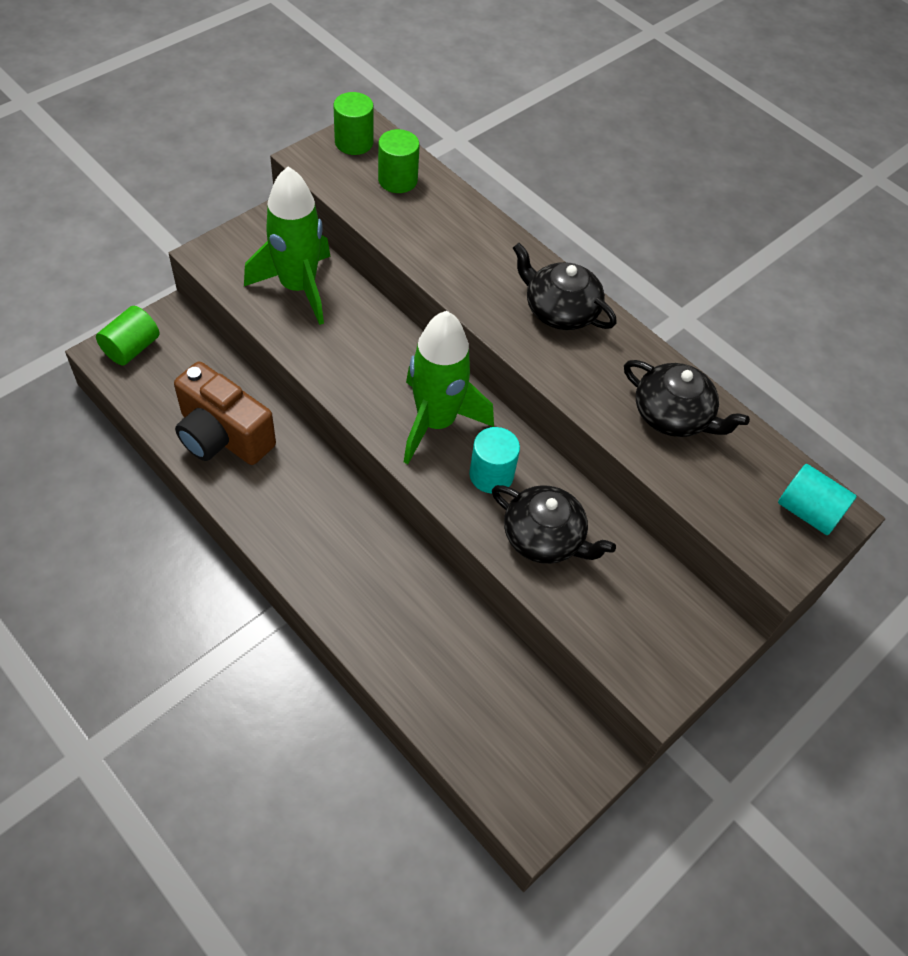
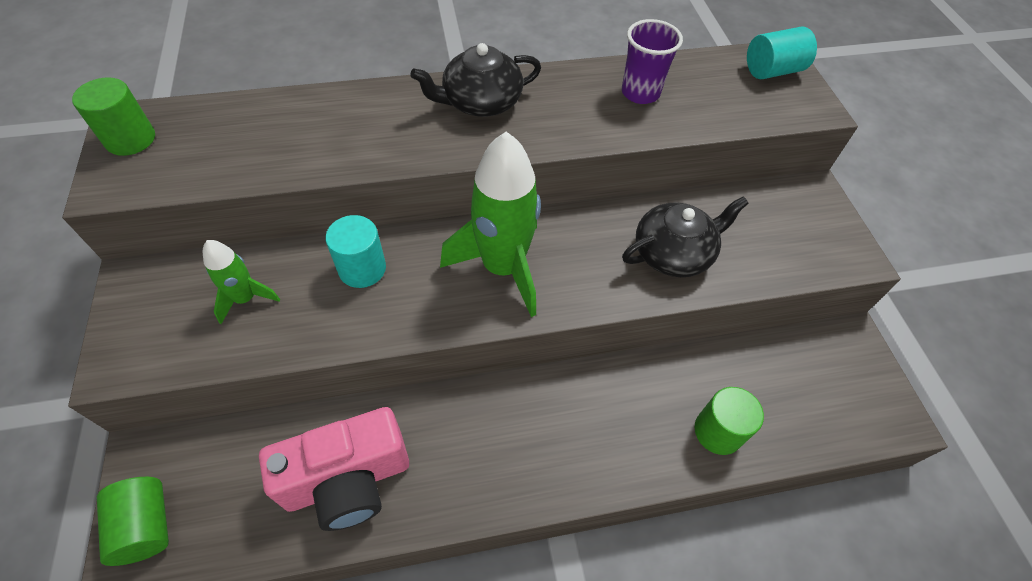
camera: 55 degrees left, 0 degrees up
(223, 436) = (348, 480): brown camera -> pink camera
(298, 287) = (246, 299): green rocket -> green rocket, size x0.51
(397, 180) = (219, 131): green cylinder -> green cylinder (718, 431)
(491, 475) = (587, 256): turquoise cylinder -> turquoise cylinder (362, 269)
(673, 415) = (640, 93): black teapot -> purple cup

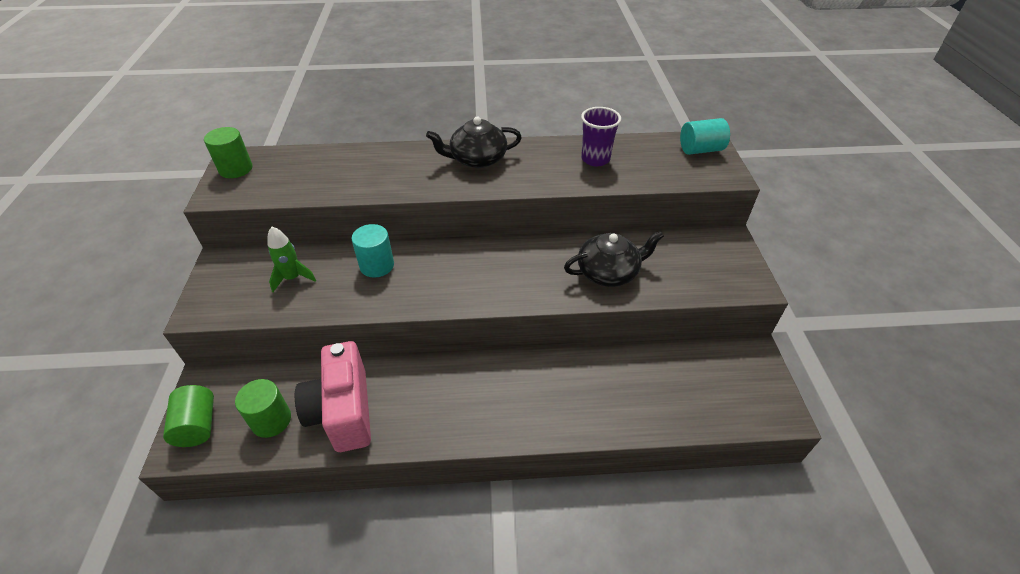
camera: 10 degrees right, 10 degrees down
(348, 480) = (343, 411): pink camera -> pink camera turned 90 degrees clockwise
(502, 268) = (477, 272): green rocket -> none
(718, 431) = (630, 407): green cylinder -> green cylinder (271, 420)

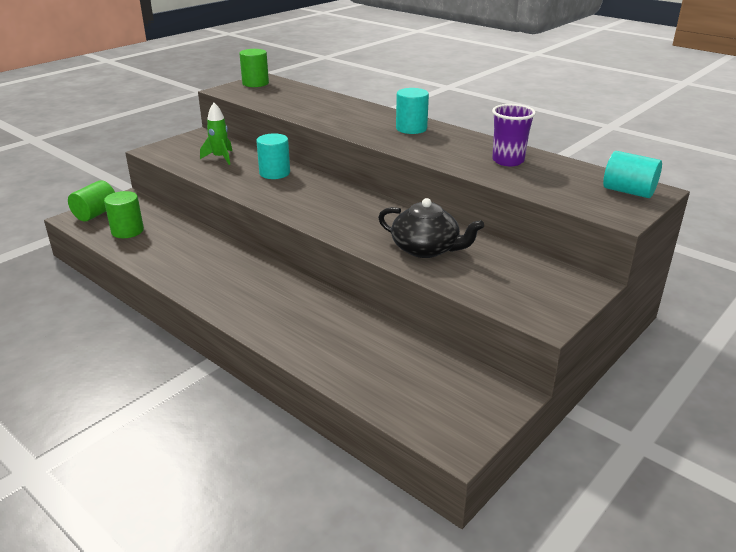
camera: 45 degrees right, 15 degrees down
(343, 411) = (164, 248): pink camera -> none
(477, 159) = (411, 128): black teapot -> turquoise cylinder

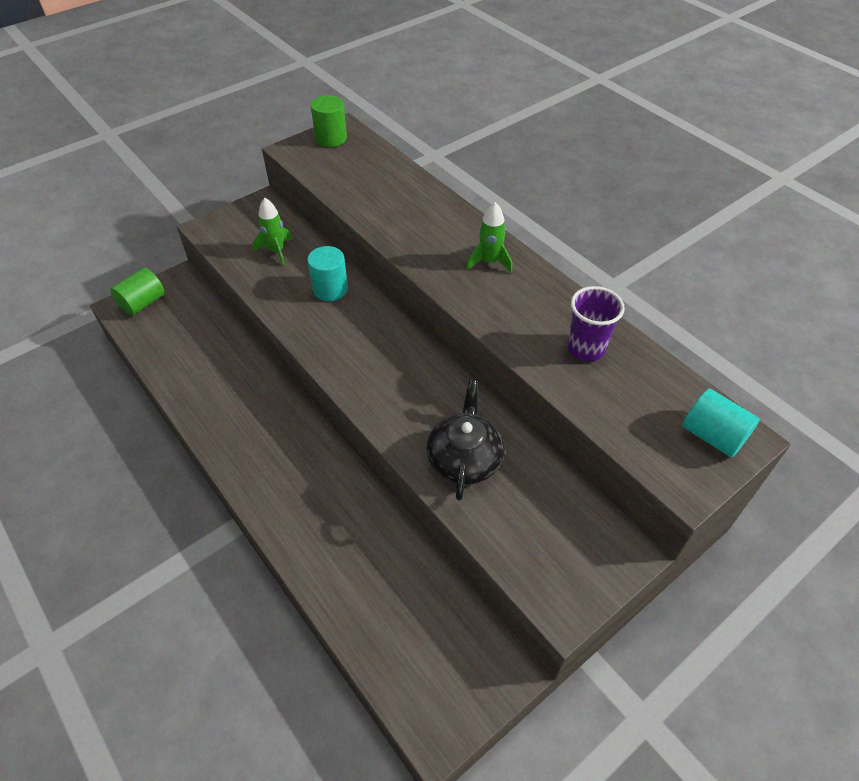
camera: 10 degrees right, 20 degrees up
(127, 231) = (171, 337): green cylinder -> none
(411, 128) = (489, 262): turquoise cylinder -> green rocket
(426, 249) = (464, 458): black teapot -> black teapot turned 120 degrees counterclockwise

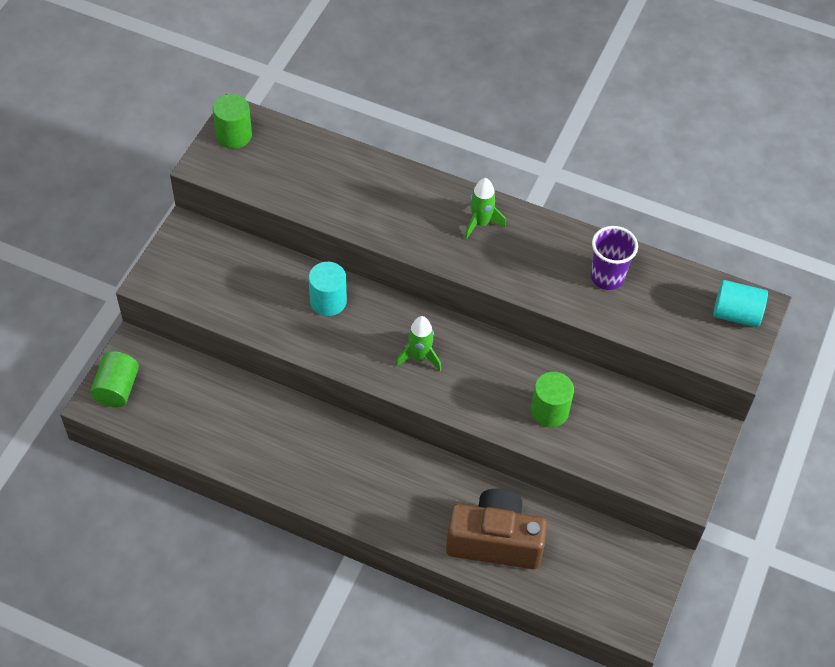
camera: 30 degrees left, 5 degrees up
(276, 251) = (245, 281): green rocket -> green rocket (419, 357)
(349, 566) = (494, 541): none -> brown camera
(464, 458) = (549, 411): black teapot -> green cylinder

